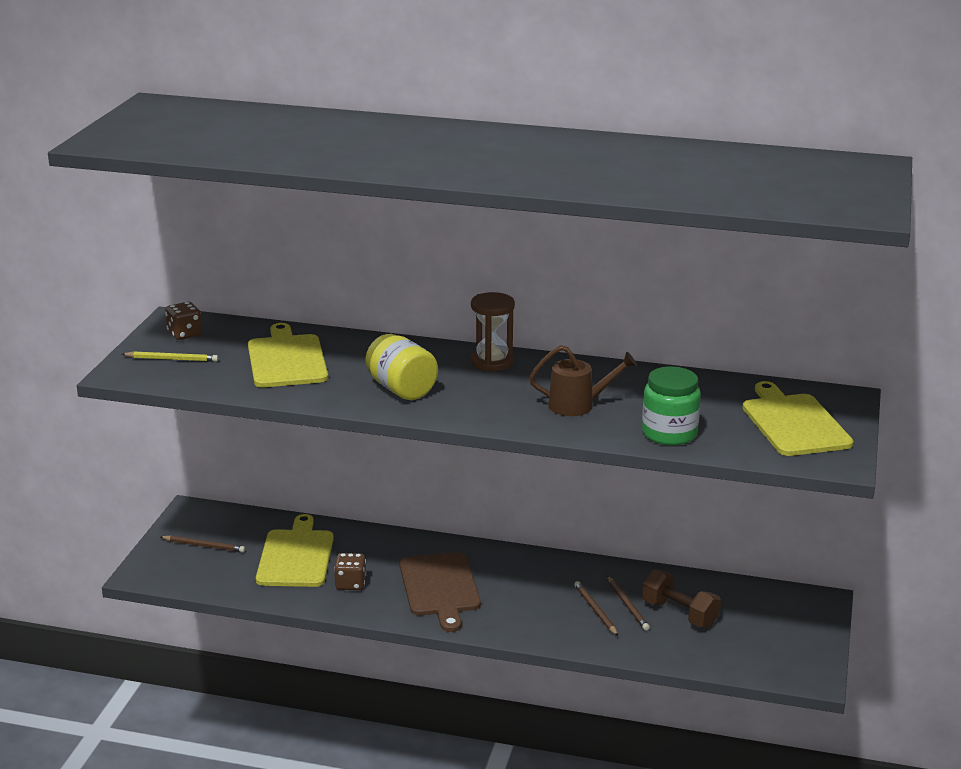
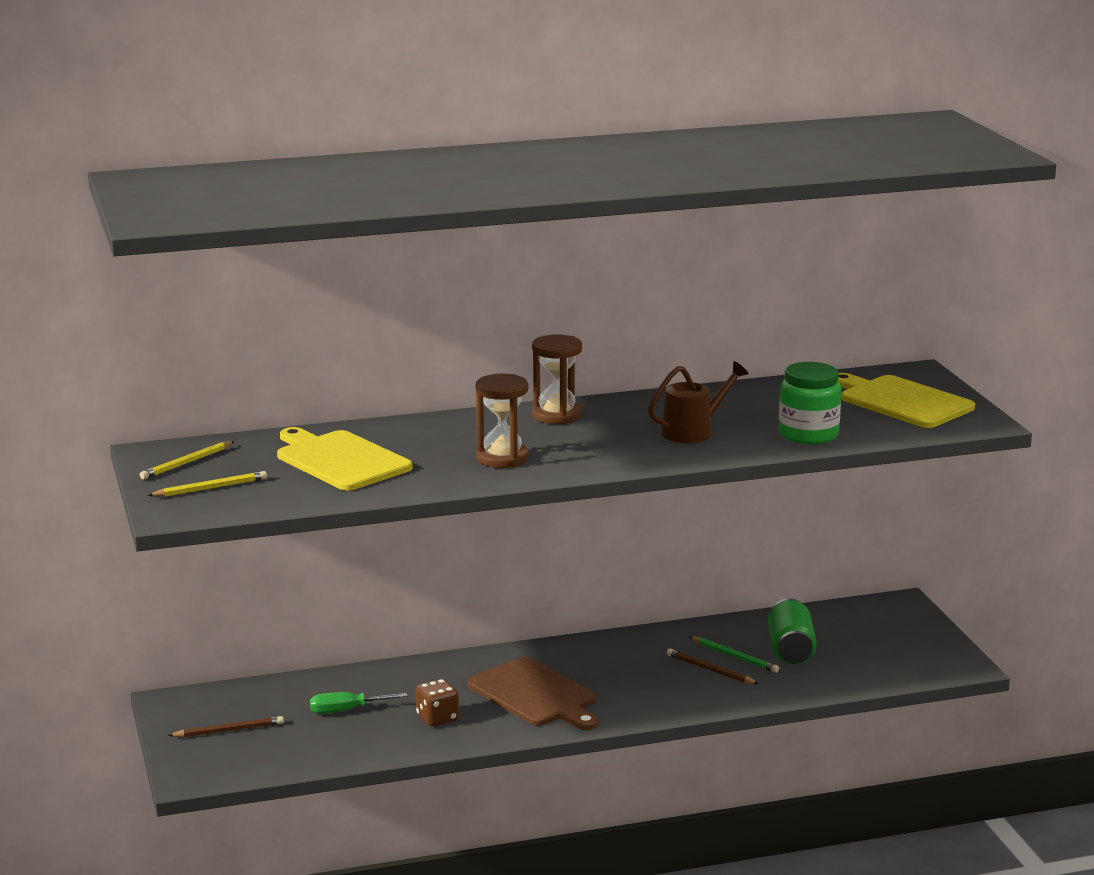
camera: 30 degrees left, 5 degrees down
(184, 334) = (187, 463): brown dice -> yellow pencil
(296, 556) = (346, 710): yellow cutting board -> green screwdriver
(401, 389) = (502, 458): yellow jar -> brown hourglass
(627, 605) = (735, 657): brown pencil -> green pencil
(679, 614) = (790, 650): brown dumbbell -> green can

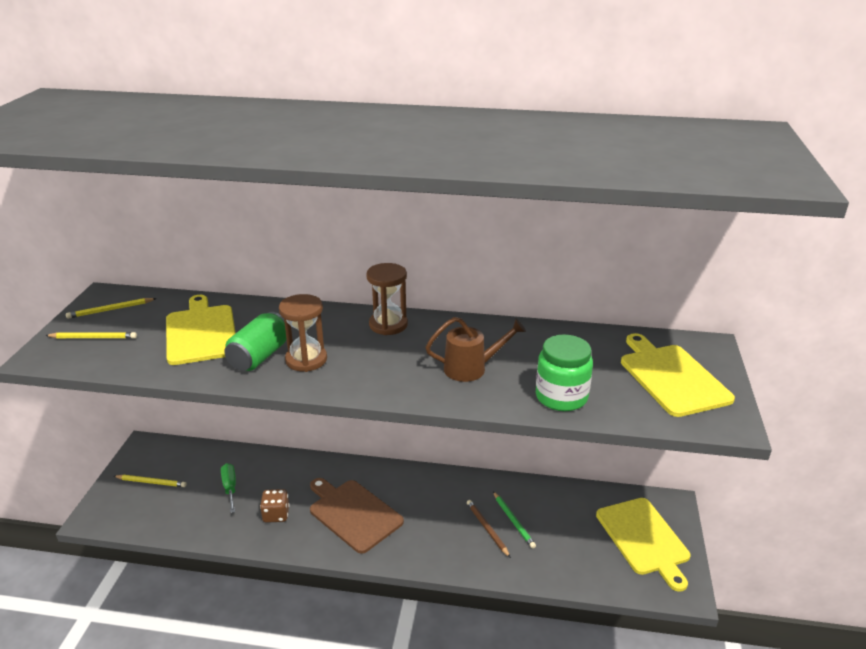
camera: 25 degrees right, 10 degrees up
(228, 730) = (151, 482): brown pencil -> yellow pencil
(346, 710) = (230, 488): green screwdriver -> green screwdriver turned 60 degrees clockwise
(535, 695) = (353, 513): brown cutting board -> brown cutting board turned 150 degrees clockwise
(790, 650) = (558, 527): green can -> green can (259, 356)
(892, 637) = (644, 539): none -> yellow cutting board

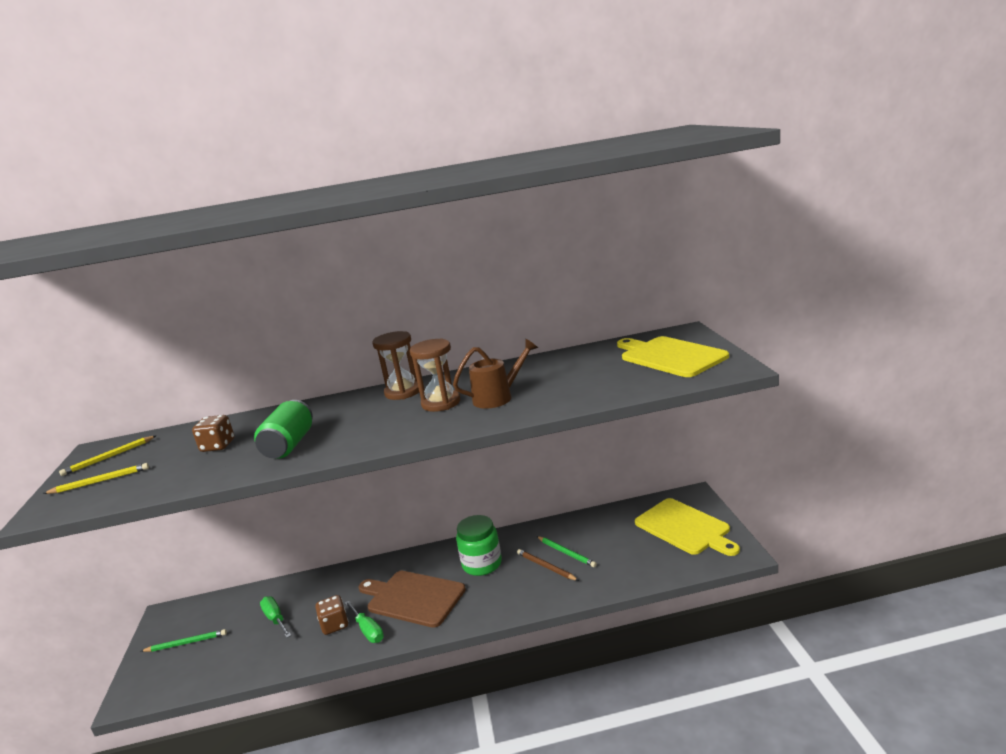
camera: 15 degrees left, 10 degrees down
(151, 482) = (186, 643): yellow pencil -> green pencil
(201, 332) = (218, 446): yellow cutting board -> brown dice
(301, 532) = (368, 630): none -> green screwdriver
(306, 360) = (338, 434): brown hourglass -> brown hourglass (441, 403)
(561, 397) = (589, 392): green jar -> green jar (482, 564)

